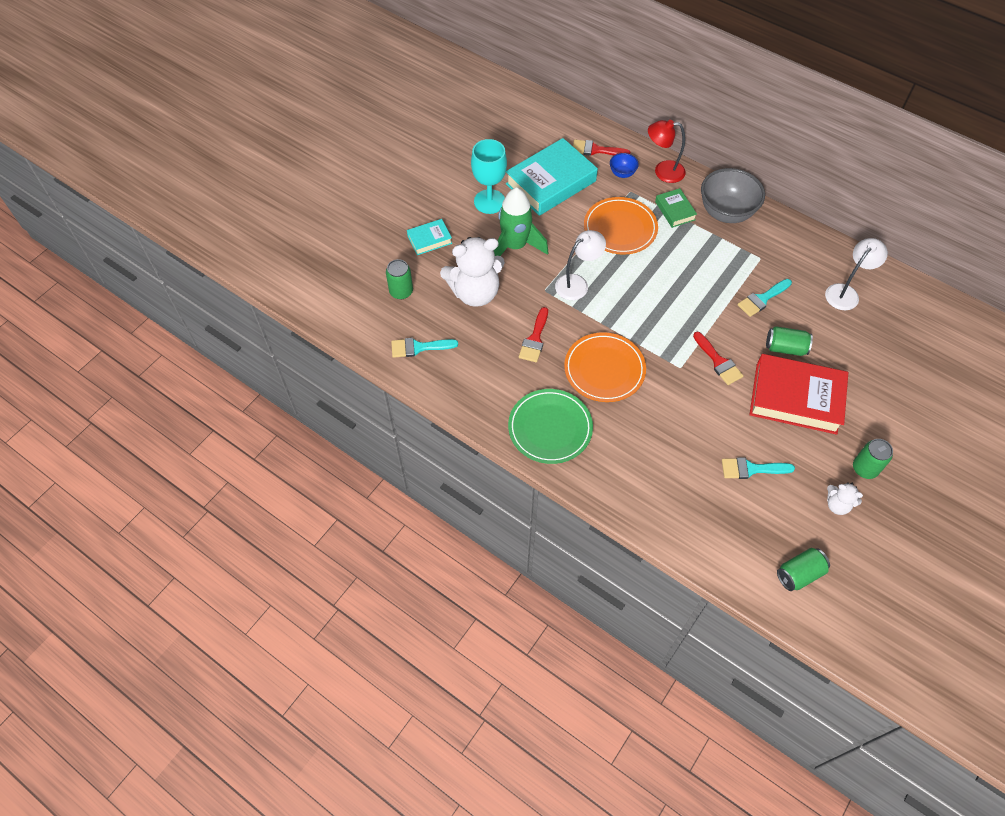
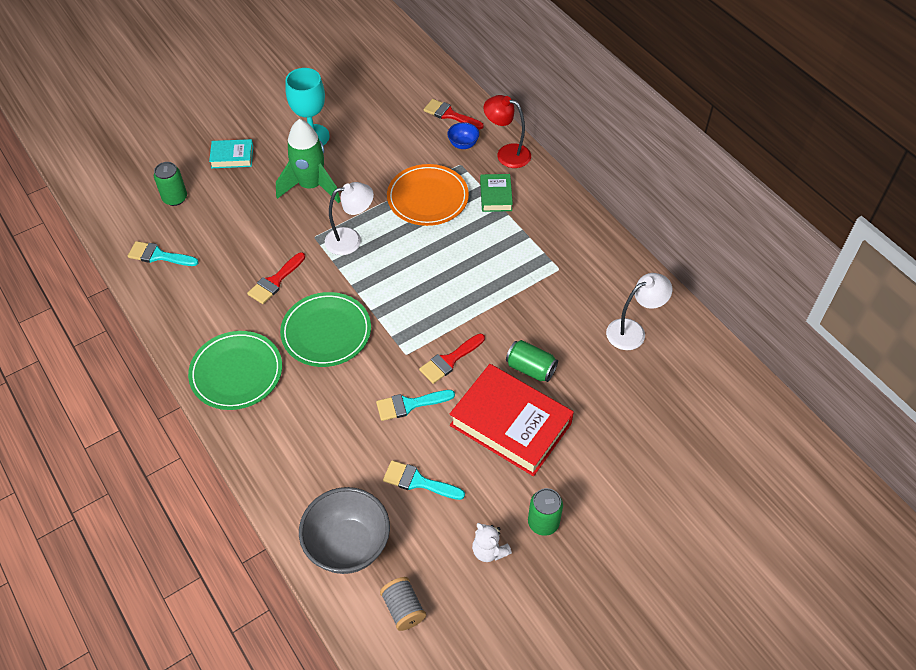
camera: 20 degrees right, 5 degrees down
(475, 292) = (244, 219): white teddy bear -> none
(551, 182) = (384, 134): turquoise book -> none
(604, 369) = (326, 332): orange plate -> green plate
(718, 361) = (449, 360): red brush -> red brush turned 60 degrees clockwise
(726, 212) = (549, 212): grey bowl -> grey bowl (348, 546)
(762, 299) = (536, 311): turquoise brush -> turquoise brush (409, 404)
(799, 574) = (403, 609): green can -> grey spool

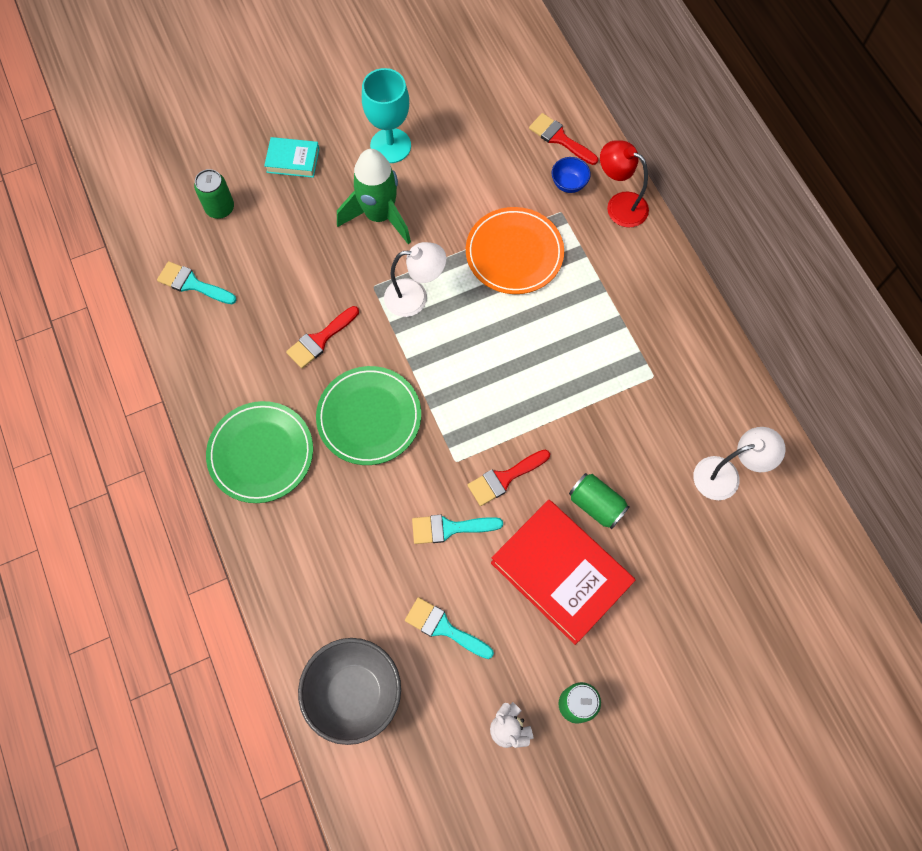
camera: 10 degrees right, 15 degrees up
(403, 609) = (403, 781): grey spool -> none
(496, 196) = (596, 263): green book -> none

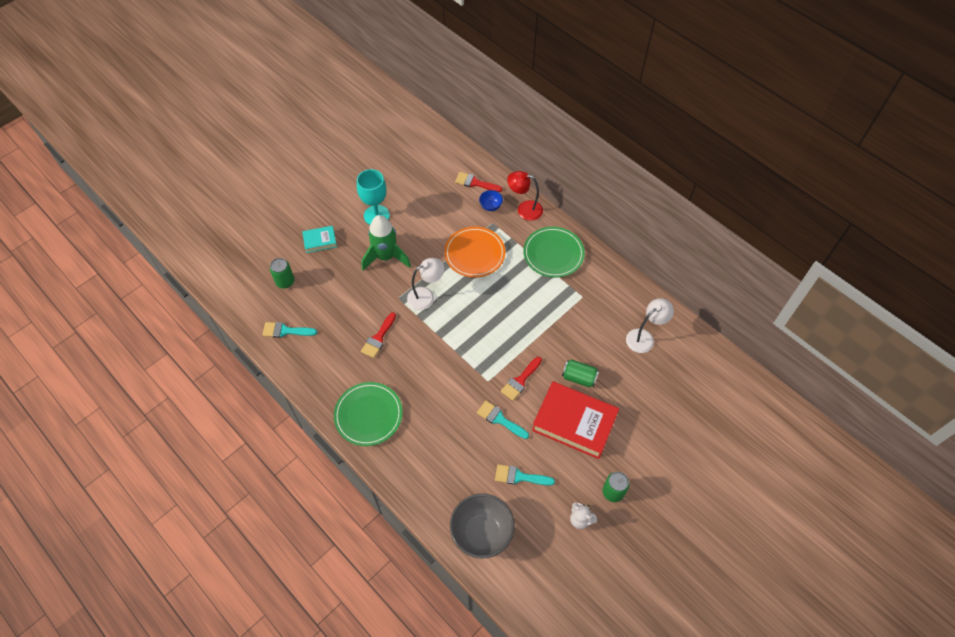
camera: 20 degrees left, 10 degrees down
(369, 417) = (426, 372): green plate -> green plate (553, 254)
(450, 528) = (500, 419): turquoise brush -> turquoise brush turned 60 degrees clockwise

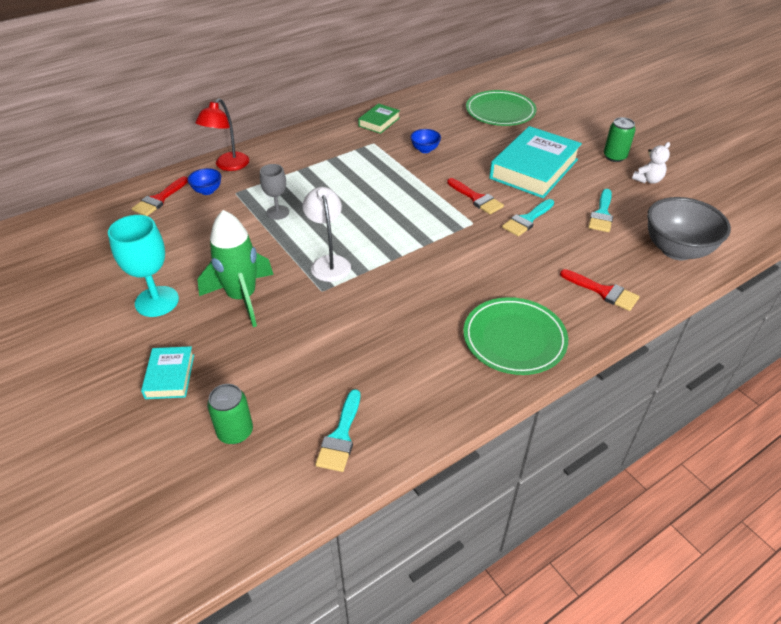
camera: 80 degrees left, 15 degrees down
(378, 338) = (385, 317): red brush -> red brush (603, 291)
(474, 254) = (277, 212): orange plate -> grey goblet
(553, 254) = (306, 154): green plate -> green plate (500, 111)
(574, 422) = (534, 169): red book -> turquoise book
(579, 377) = (478, 159): green can -> none
(582, 335) = (425, 150): none -> blue bowl
(617, 295) = (379, 122): none -> green book
(644, 337) = (436, 114): white lamp -> none

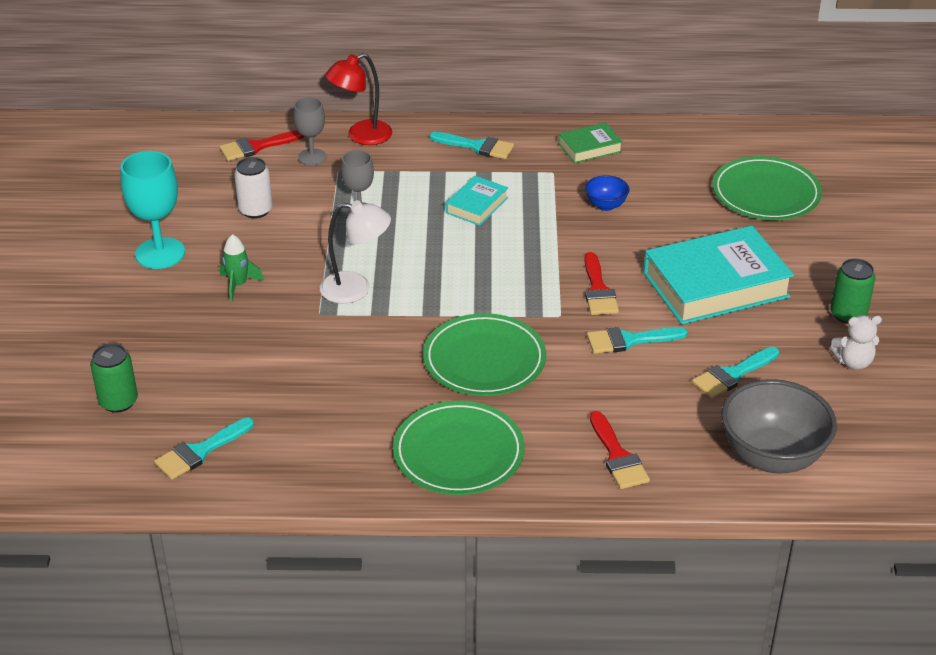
camera: 35 degrees right, 5 degrees down
(170, 376) = (110, 328): turquoise book -> turquoise book (477, 205)
(202, 241) = (255, 210): none -> white can
(207, 191) = (312, 157): blue bowl -> grey goblet
(242, 297) = (238, 285): green rocket -> green rocket, size x0.49
(311, 145) = (477, 146): none -> turquoise brush
(329, 262) = (356, 289): white lamp -> white lamp turned 75 degrees clockwise
(461, 270) = (484, 360): none -> green plate

